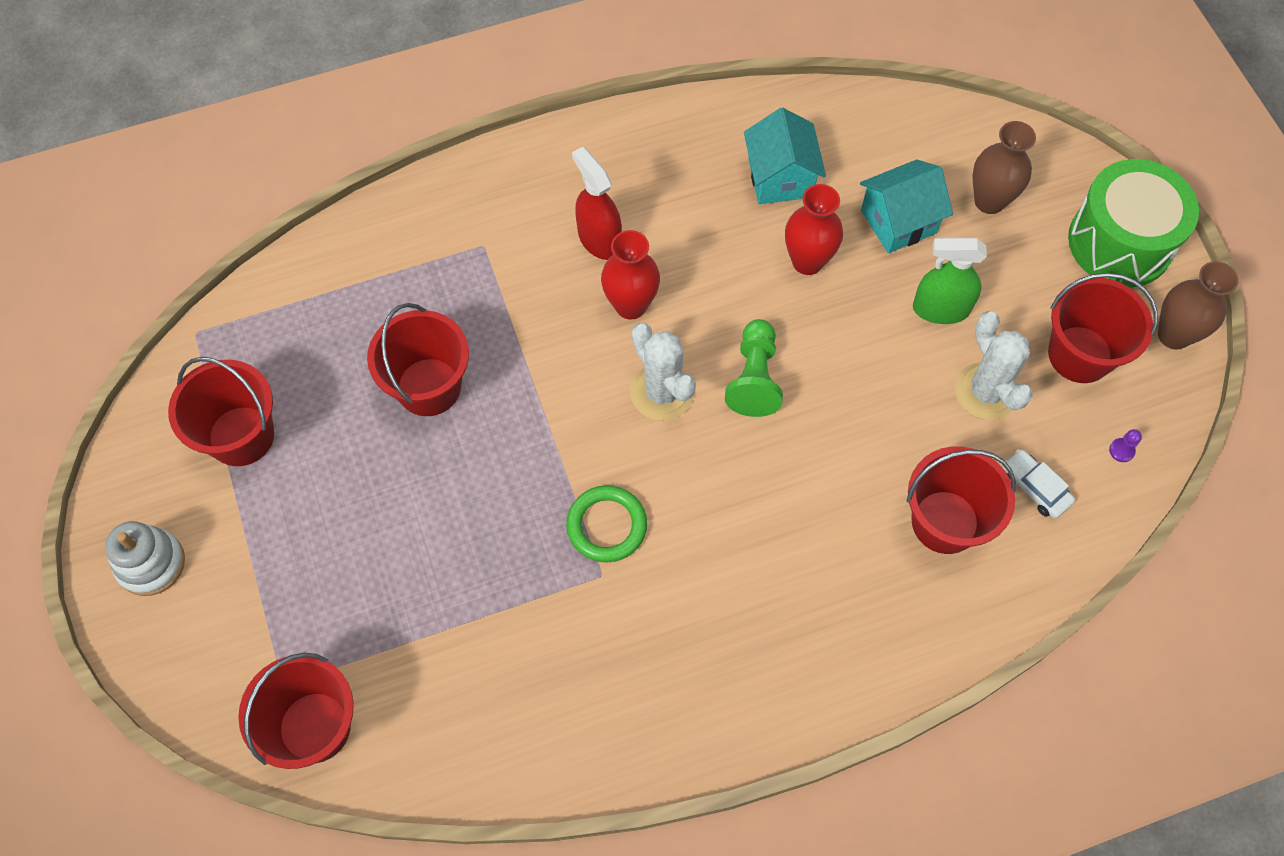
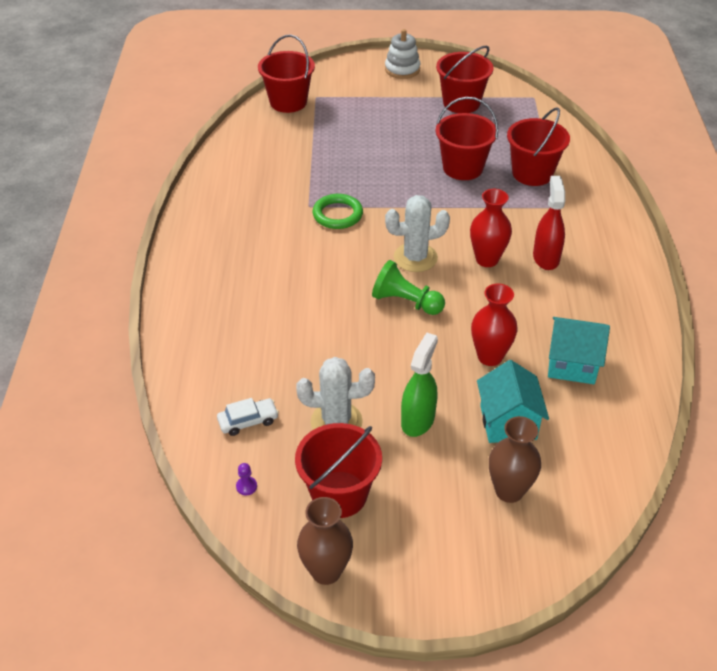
camera: 110 degrees right, 20 degrees down
(599, 239) = (546, 257): red spray bottle -> red spray bottle turned 75 degrees counterclockwise
(945, 522) = (252, 363): red bucket -> red bucket (532, 173)
(1120, 242) = (433, 572): green drum -> none

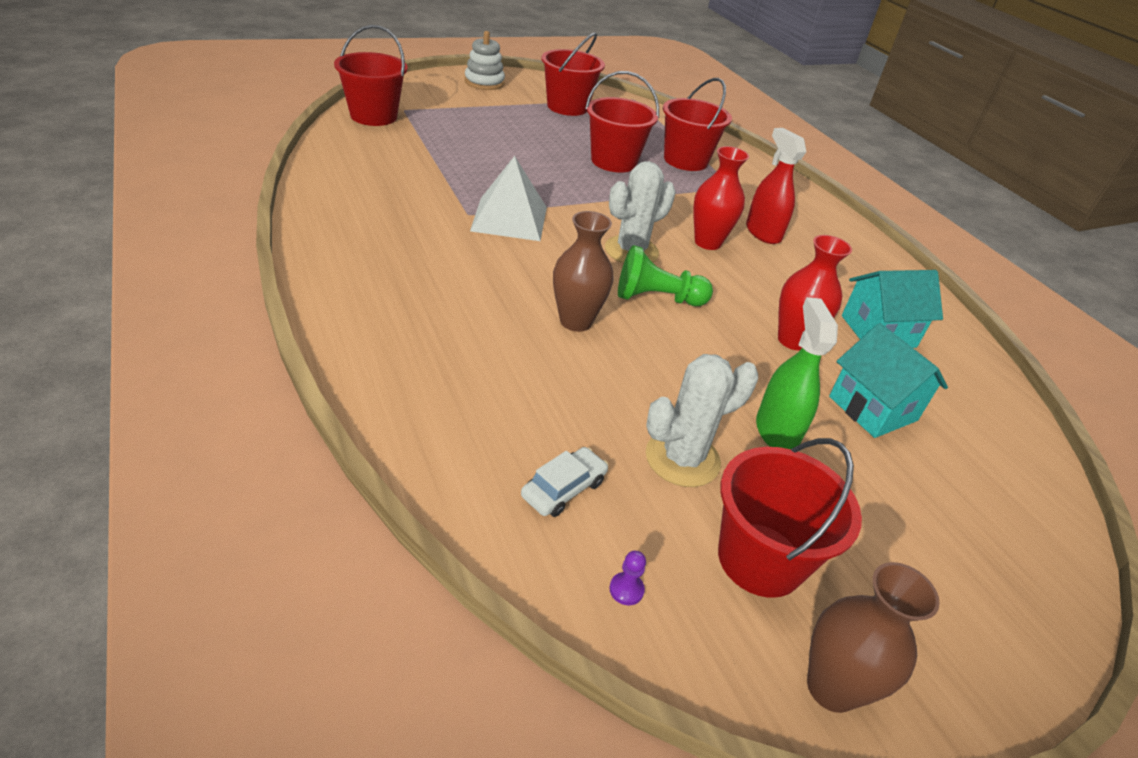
camera: 30 degrees left, 5 degrees down
(337, 214) = (509, 218): green ring -> white pyramid
(509, 491) = (944, 491): brown vase -> brown vase (575, 321)

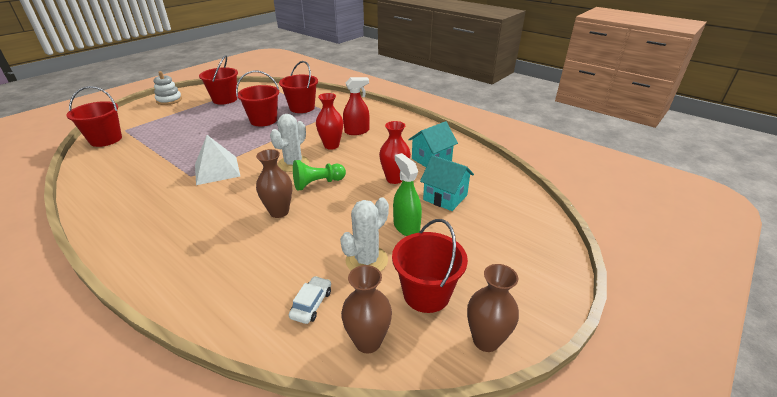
camera: 20 degrees left, 5 degrees down
(626, 589) = (368, 341): purple pawn -> brown vase
(763, 233) = (357, 131): red spray bottle -> red spray bottle turned 120 degrees clockwise

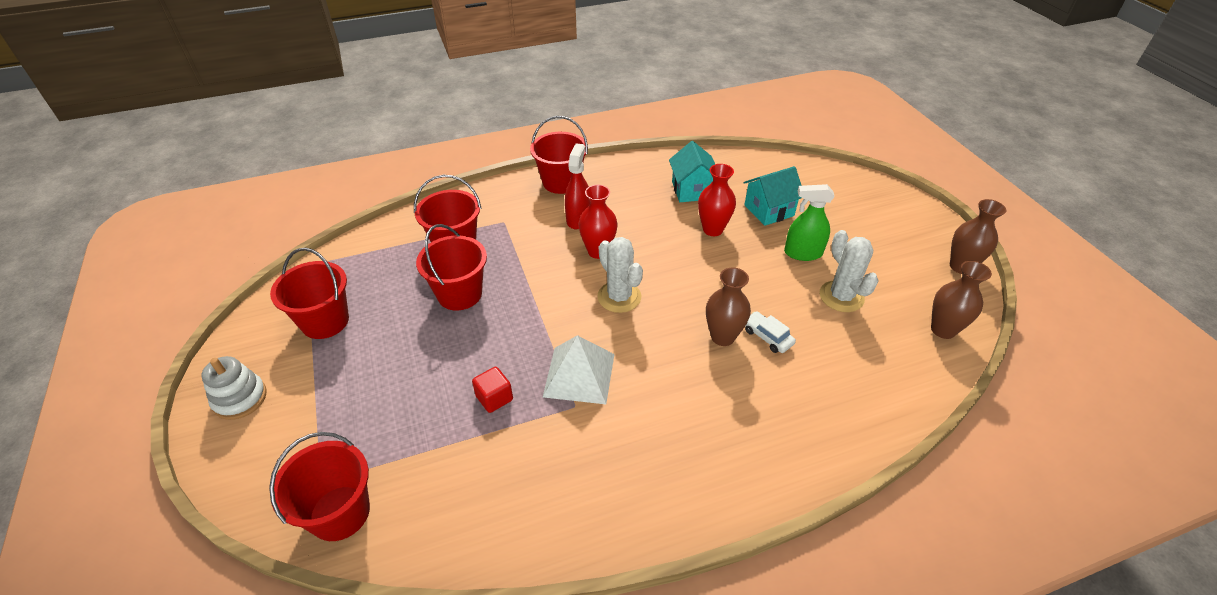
camera: 60 degrees left, 10 degrees up
(189, 152) = (494, 398): none -> red cube
(311, 304) = (886, 351): white car -> white car (767, 336)
(317, 183) = (682, 289): green pawn -> none
(426, 294) = (900, 277): red bucket -> red bucket (561, 182)

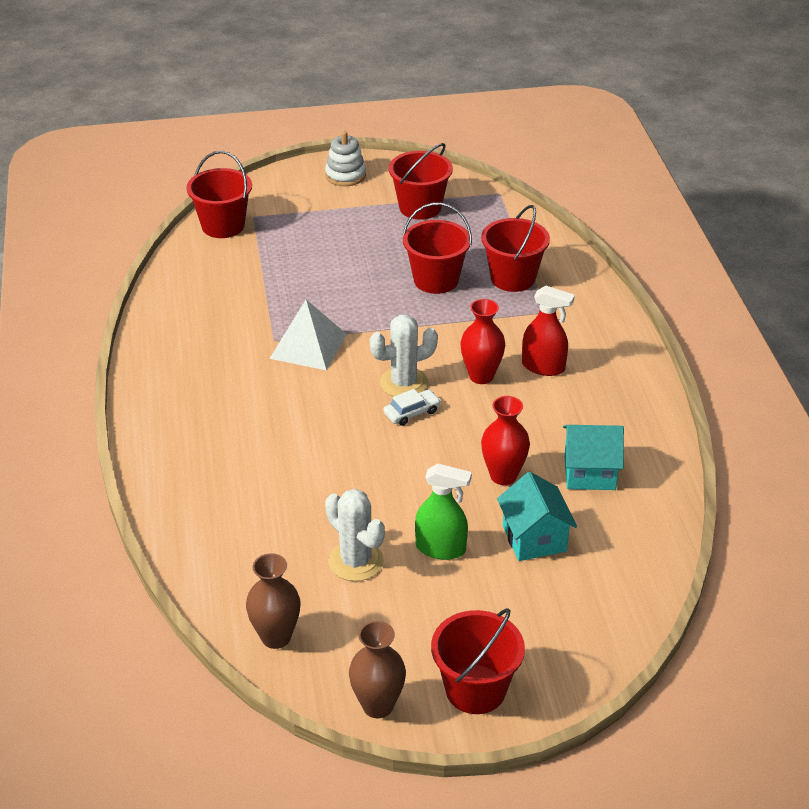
camera: 100 degrees right, 5 degrees down
(494, 398) = (299, 296): red cube -> none
(561, 182) = (620, 359): red bucket -> red bucket (475, 689)
(722, 337) = (324, 448): brown vase -> none
(767, 336) = (314, 482): white car -> white car (412, 412)
(802, 253) = (441, 548): green spray bottle -> green spray bottle turned 90 degrees clockwise
(841, 296) = (356, 561): white cactus -> white cactus turned 60 degrees clockwise

